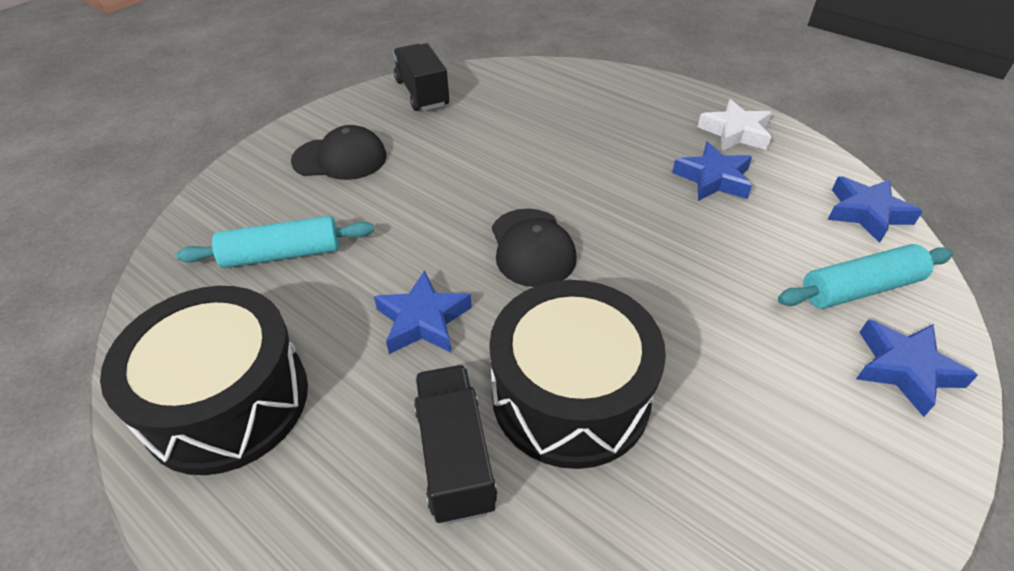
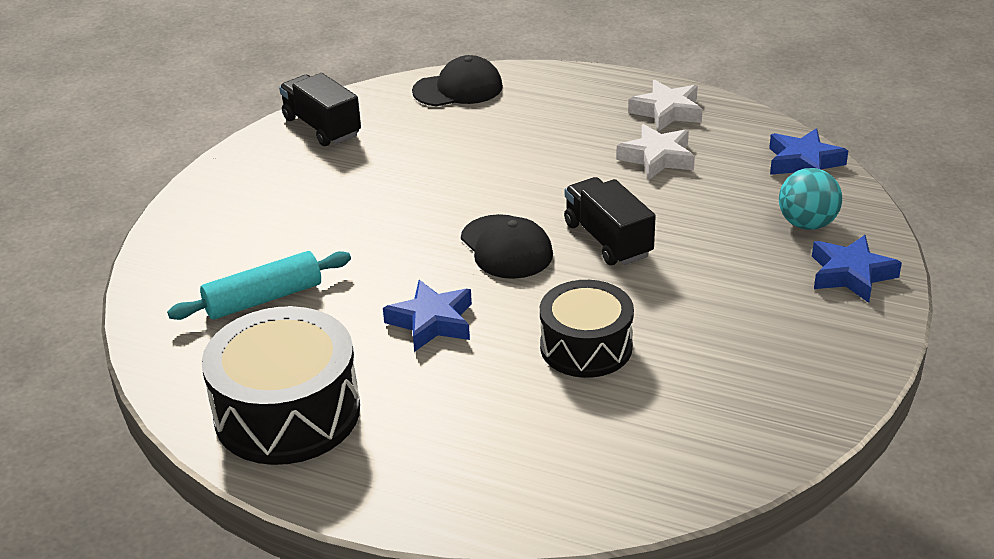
camera: 15 degrees left, 10 degrees down
(340, 158) = (269, 206): black cap -> black cap (458, 89)
(455, 456) = (507, 405): black truck -> black truck (608, 240)
(570, 395) = (586, 347): black drum -> black drum, size x0.66
(713, 179) = (657, 158): blue star -> white star
(859, 288) = (807, 224): turquoise rolling pin -> turquoise ball

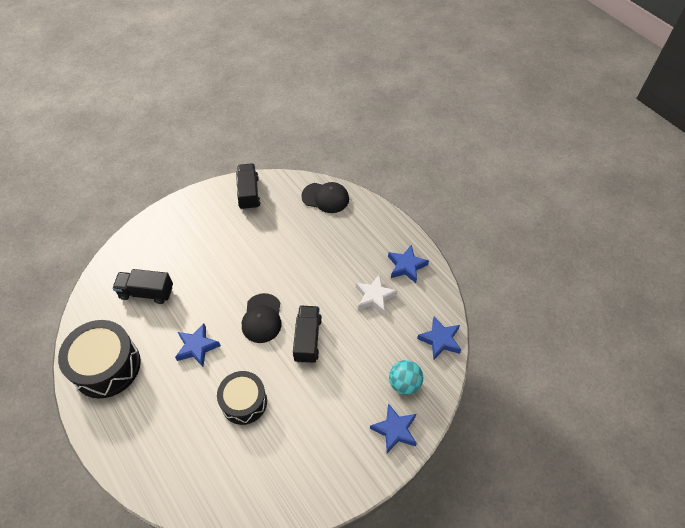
camera: 30 degrees right, 20 degrees up
(263, 299) = (146, 292): turquoise rolling pin -> black truck
(667, 111) = (406, 266): white star -> blue star

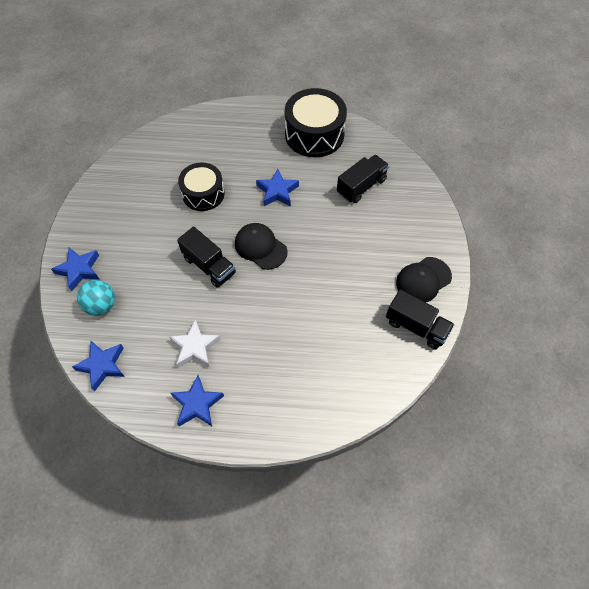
camera: 130 degrees right, 5 degrees up
(325, 198) = (350, 395): black cap -> black cap (423, 280)

